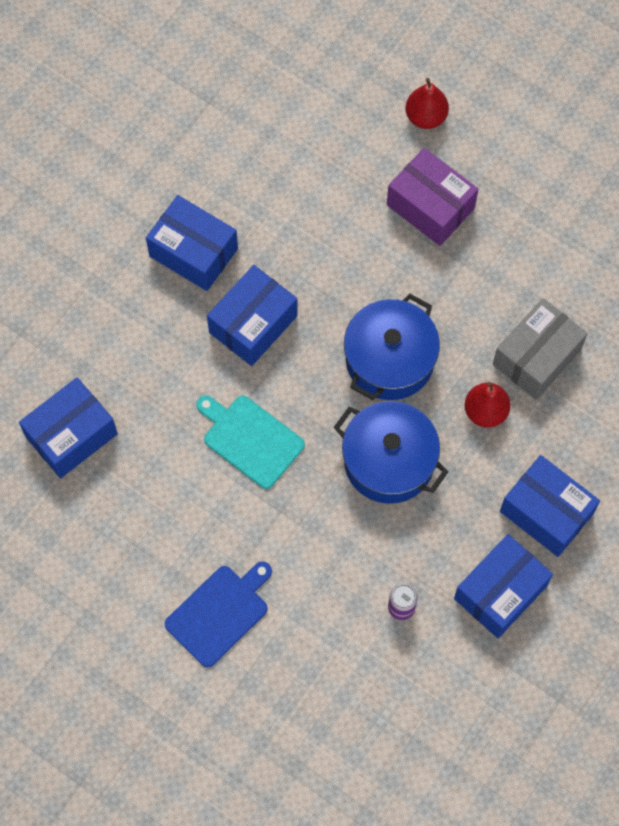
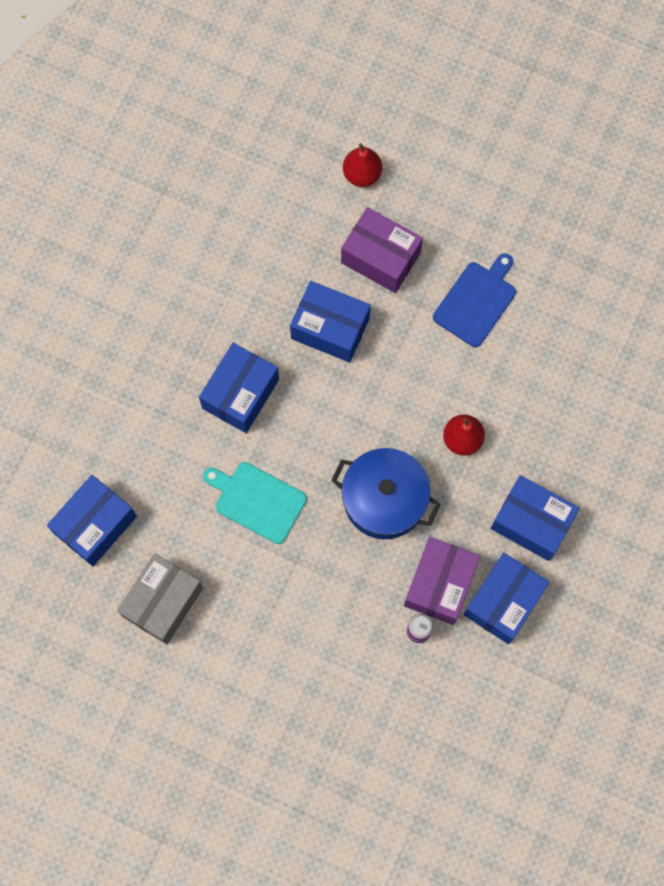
camera: 10 degrees left, 5 degrees up
(193, 252) = (174, 336): blue box -> blue box (330, 328)
(220, 613) = (258, 664): blue cutting board -> blue cutting board (476, 301)
(390, 360) = (369, 406): blue pot -> none
(433, 562) = (440, 584): none -> purple box
(536, 357) = (499, 381): grey box -> grey box (163, 602)

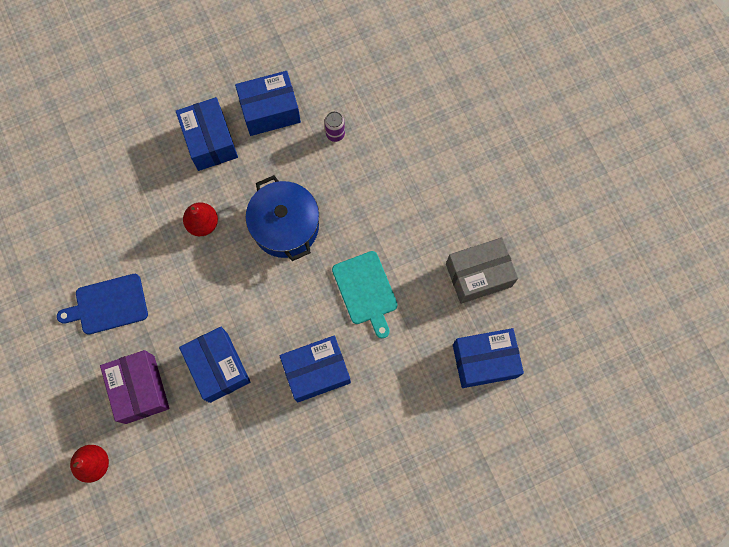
camera: 140 degrees left, 0 degrees up
(440, 584) = (298, 150): purple box -> none

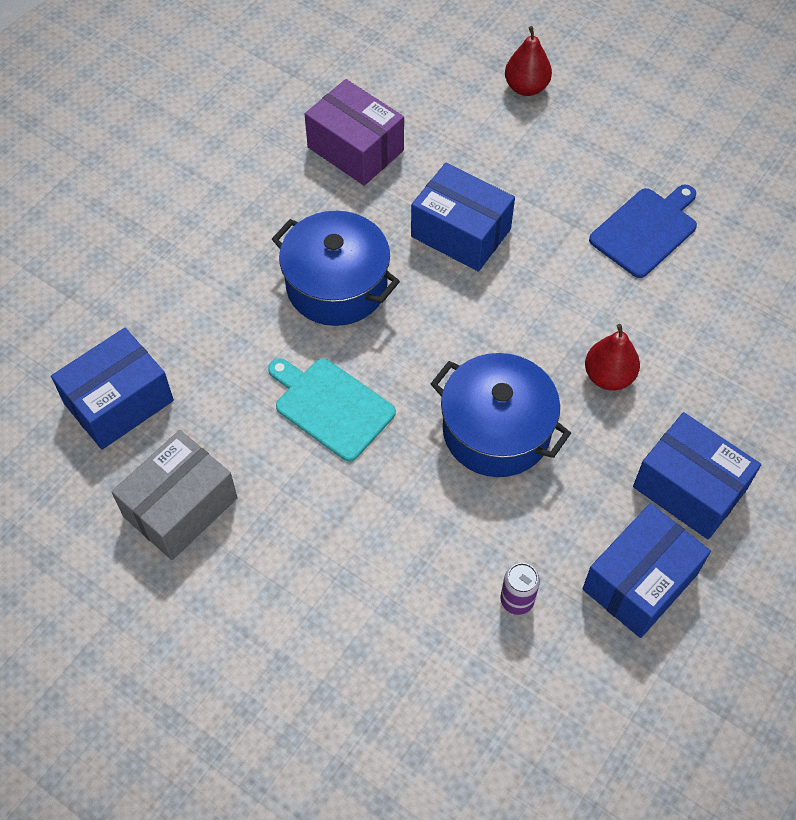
camera: 150 degrees right, 15 degrees down
(140, 389) = (535, 170): purple box -> purple box (355, 149)
(316, 371) = (336, 285): blue box -> blue pot

